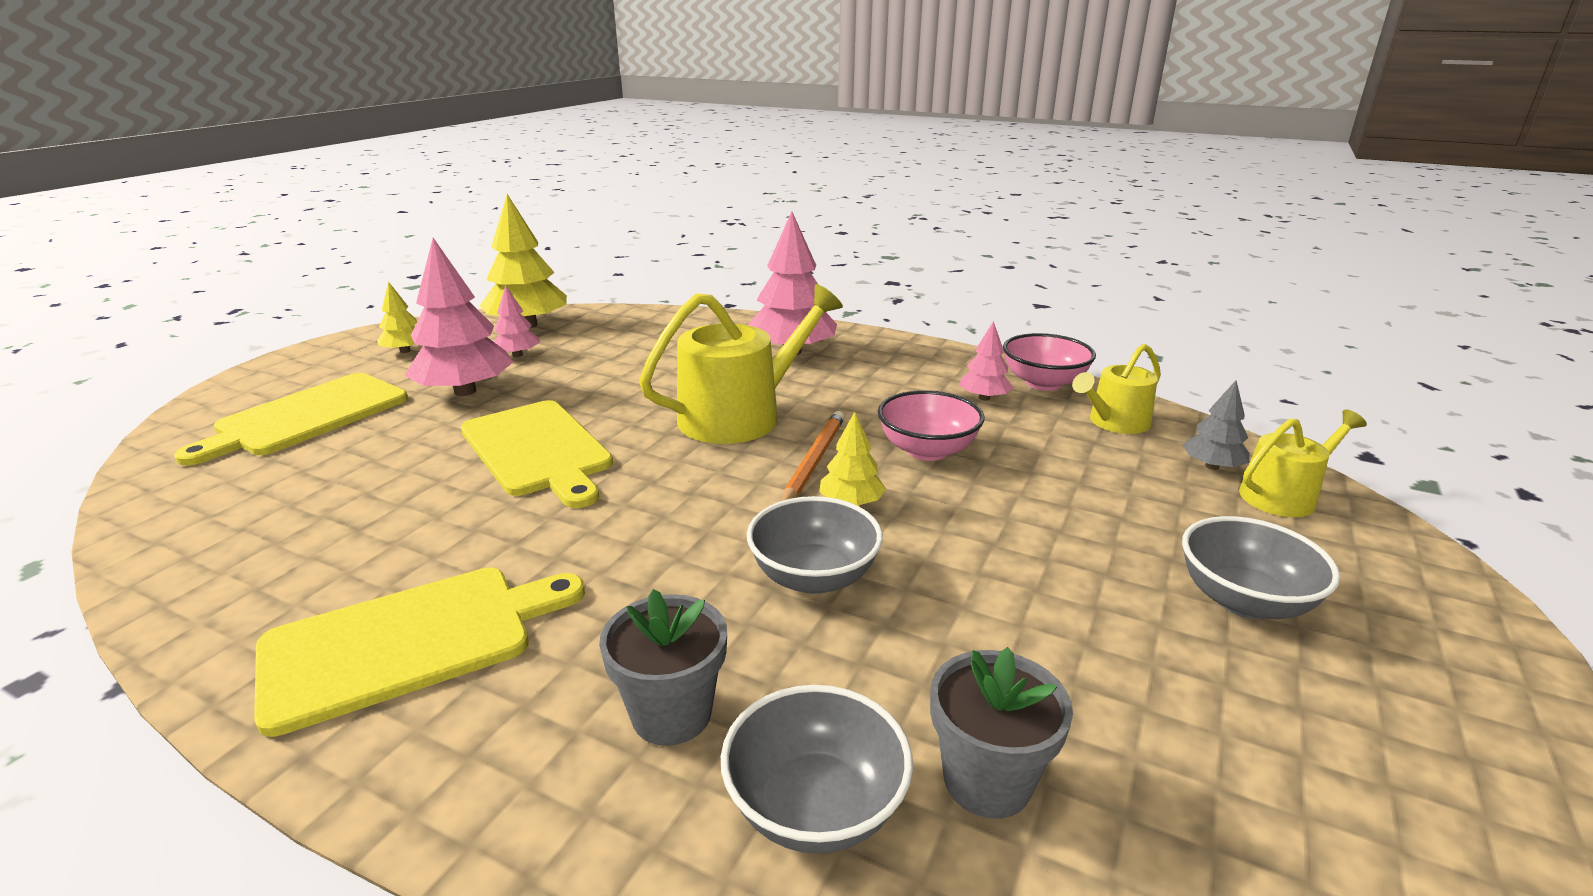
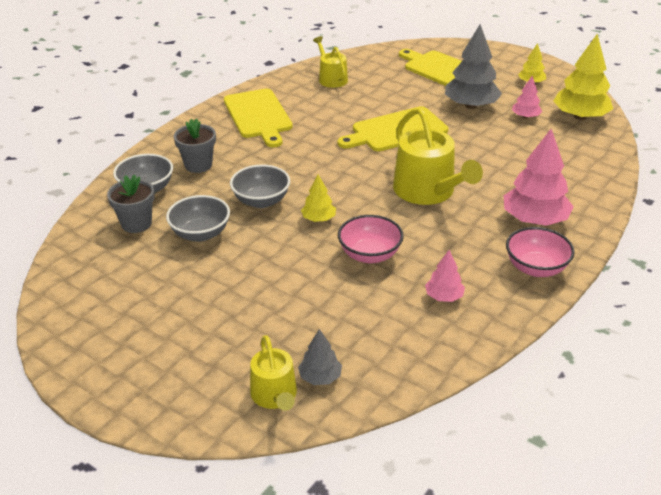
camera: 100 degrees right, 10 degrees up
(465, 391) = (471, 105): pink tree -> grey tree
(813, 461) = (366, 212): orange pencil -> none
(1043, 383) = (469, 336): pink bowl -> pink bowl (536, 268)
(1114, 422) = (394, 352): yellow watering can -> yellow watering can (331, 78)
(1243, 601) = (190, 327): grey bowl -> grey bowl (200, 234)

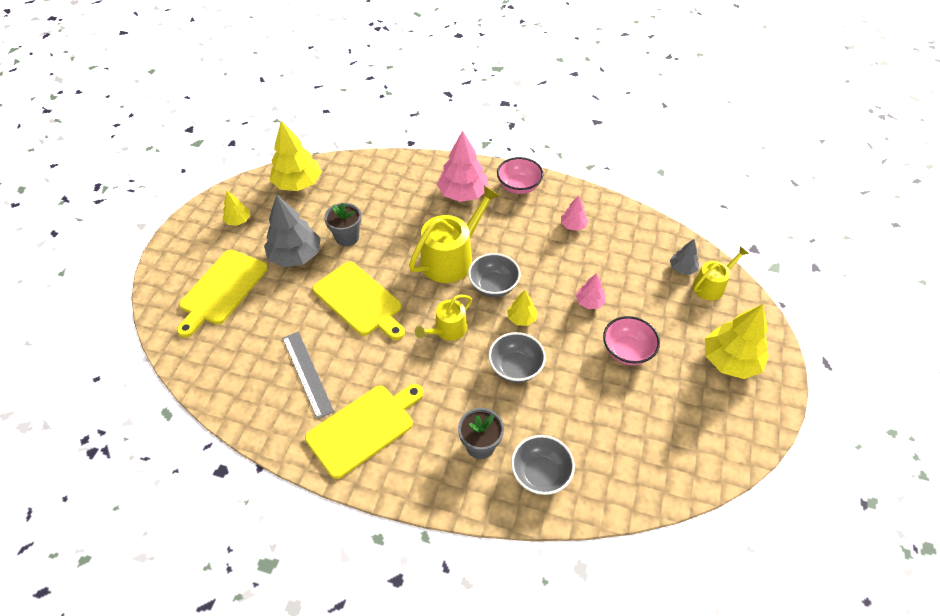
camera: 110 degrees left, 15 degrees up
(136, 224) = (595, 454): grey flower pot -> grey flower pot (347, 237)
(157, 362) = (730, 360): none -> yellow tree
(200, 234) = (582, 395): grey bowl -> grey bowl (493, 286)
(329, 98) = (307, 373): none -> grey ruler
(331, 78) = (259, 385): yellow watering can -> yellow watering can (447, 330)
(369, 255) = (550, 274): pink bowl -> pink bowl (627, 351)
(525, 116) = (307, 216): pink tree -> pink tree (589, 302)

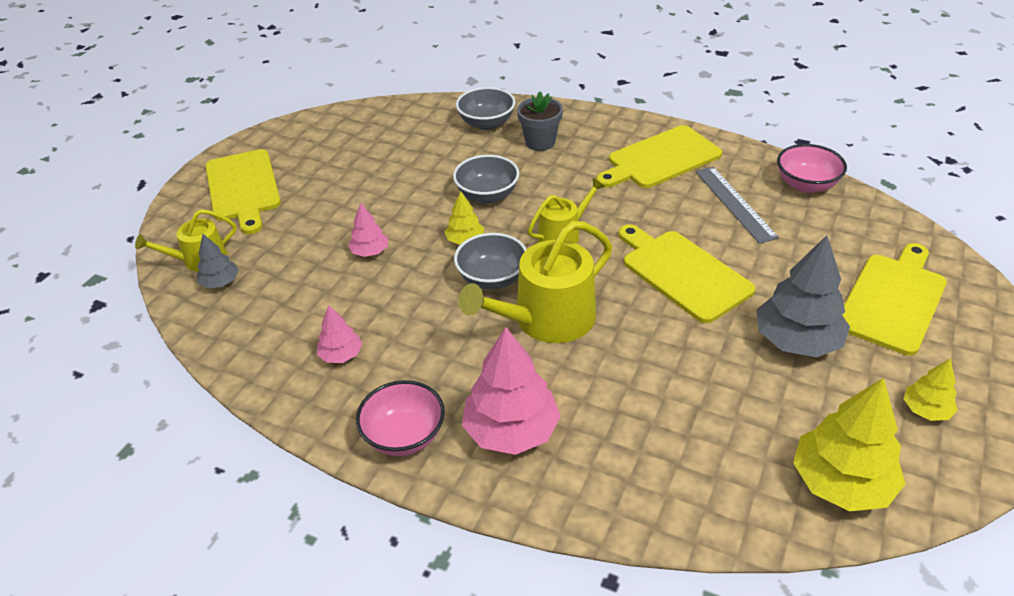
camera: 170 degrees left, 10 degrees down
(347, 237) = (718, 364): grey flower pot -> none
(627, 351) = (352, 202): pink bowl -> pink bowl (806, 185)
(730, 360) = (243, 188): yellow tree -> yellow cutting board

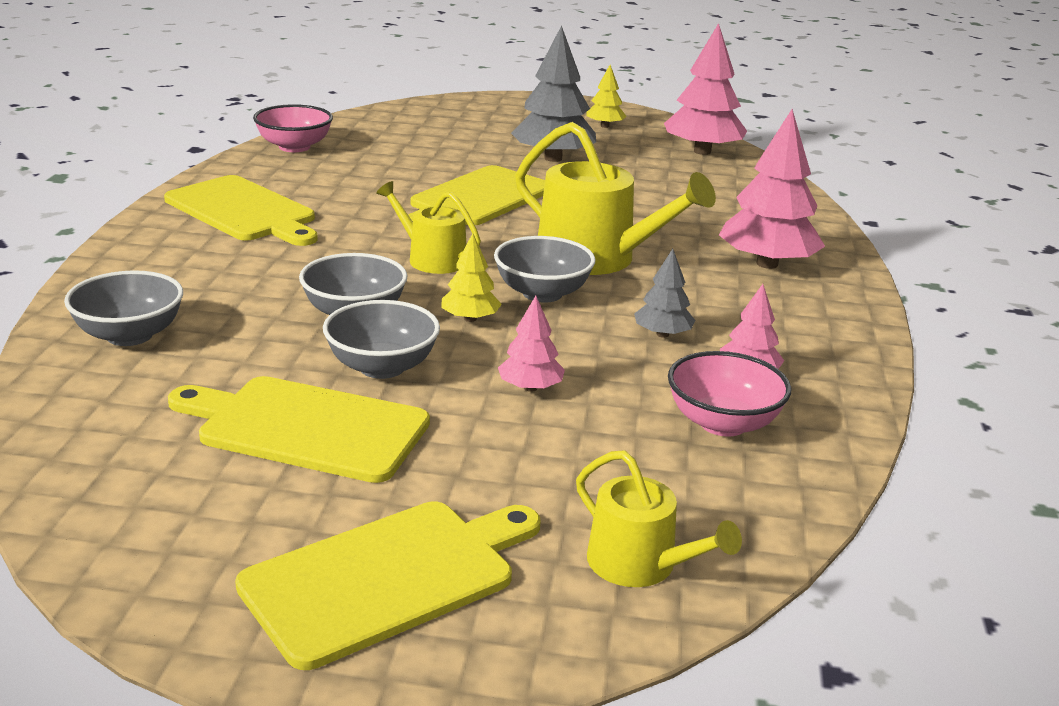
camera: 110 degrees left, 15 degrees down
(220, 282) = (683, 518): grey tree -> grey tree (662, 334)
(404, 436) = (827, 315): pink bowl -> pink bowl (723, 423)
(418, 200) = (382, 367): none -> grey bowl
(540, 142) = (197, 287): grey flower pot -> none
(734, 203) = (339, 176): grey ruler -> none
(841, 483) = (702, 151): yellow tree -> pink tree
(893, 300) = (476, 127): yellow cutting board -> yellow cutting board (306, 427)

